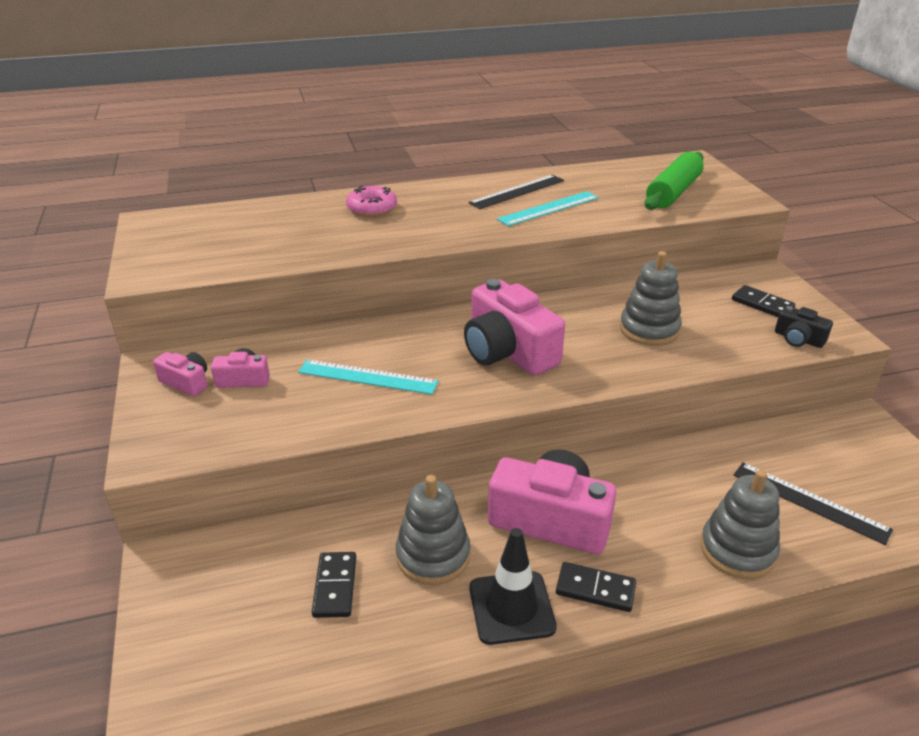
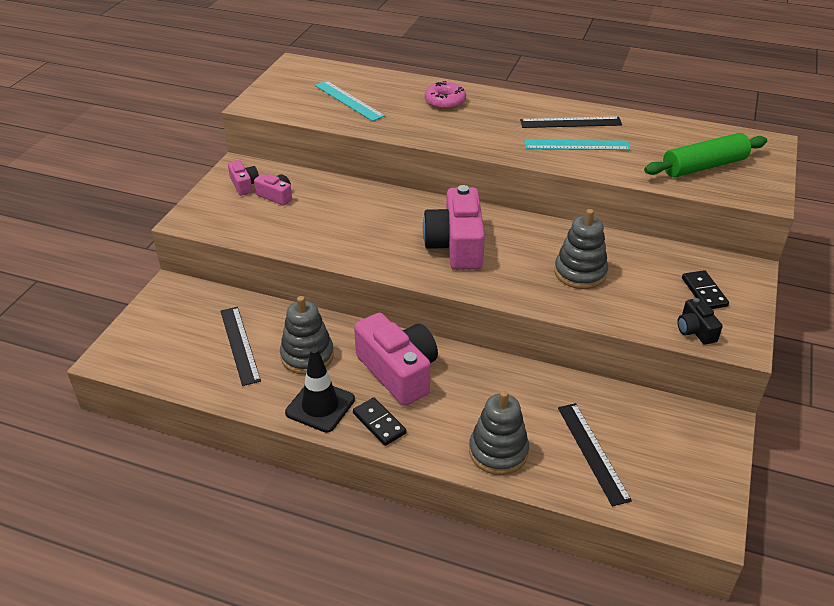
camera: 35 degrees right, 5 degrees up
(335, 586) = (239, 345): black domino -> black ruler
(367, 377) = (347, 225): turquoise ruler -> turquoise ruler (348, 100)

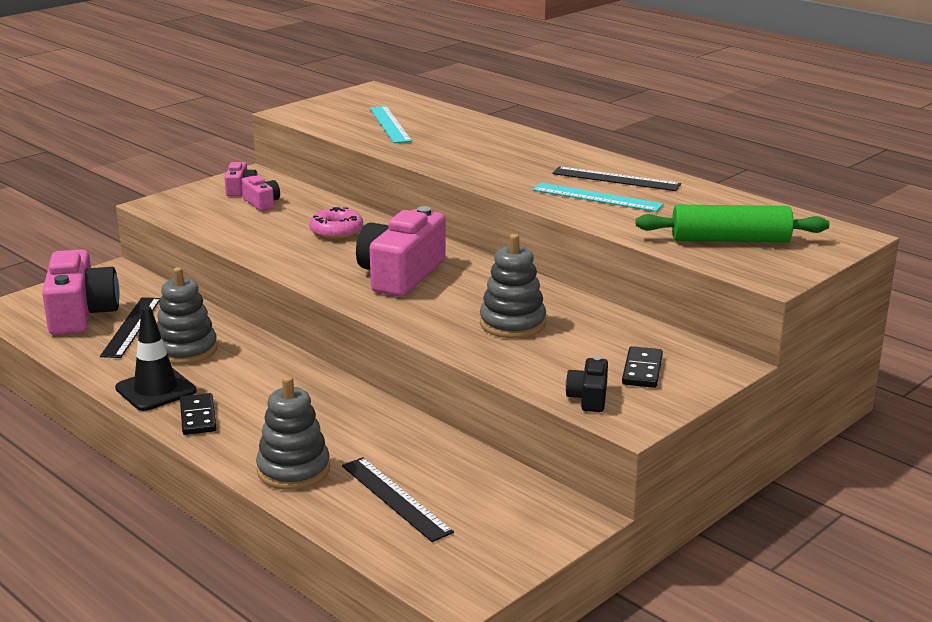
camera: 25 degrees right, 15 degrees down
(398, 371) = (263, 383): pink camera -> pink camera (81, 313)
(445, 101) = (493, 141): pink donut -> pink donut (336, 231)
(592, 452) = (395, 498): black ruler -> black ruler turned 45 degrees counterclockwise

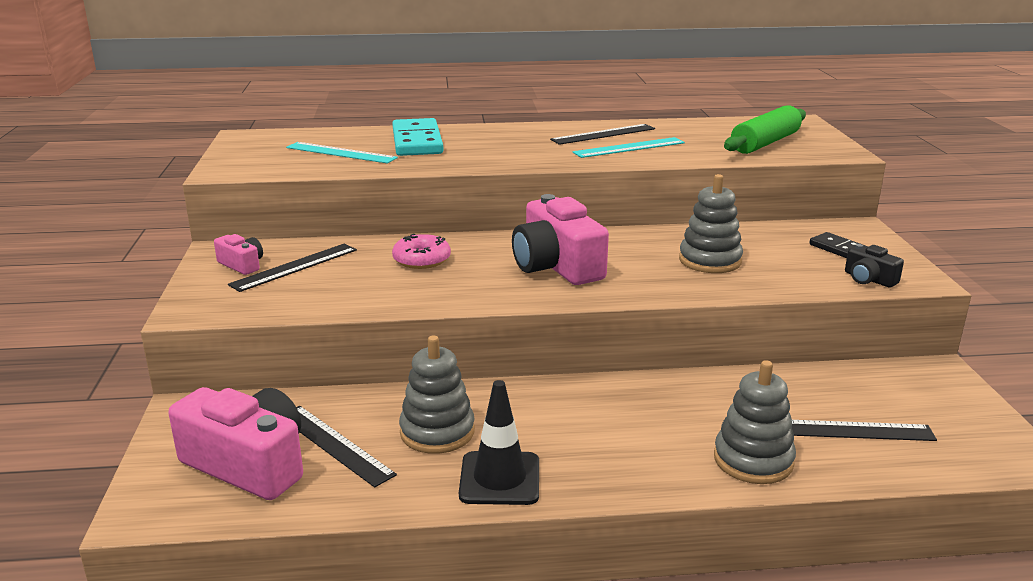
camera: 50 degrees left, 0 degrees up
(198, 417) = (590, 474): black domino -> none
(261, 203) = (294, 267): pink camera -> black ruler
(461, 134) = (417, 142): none -> turquoise domino

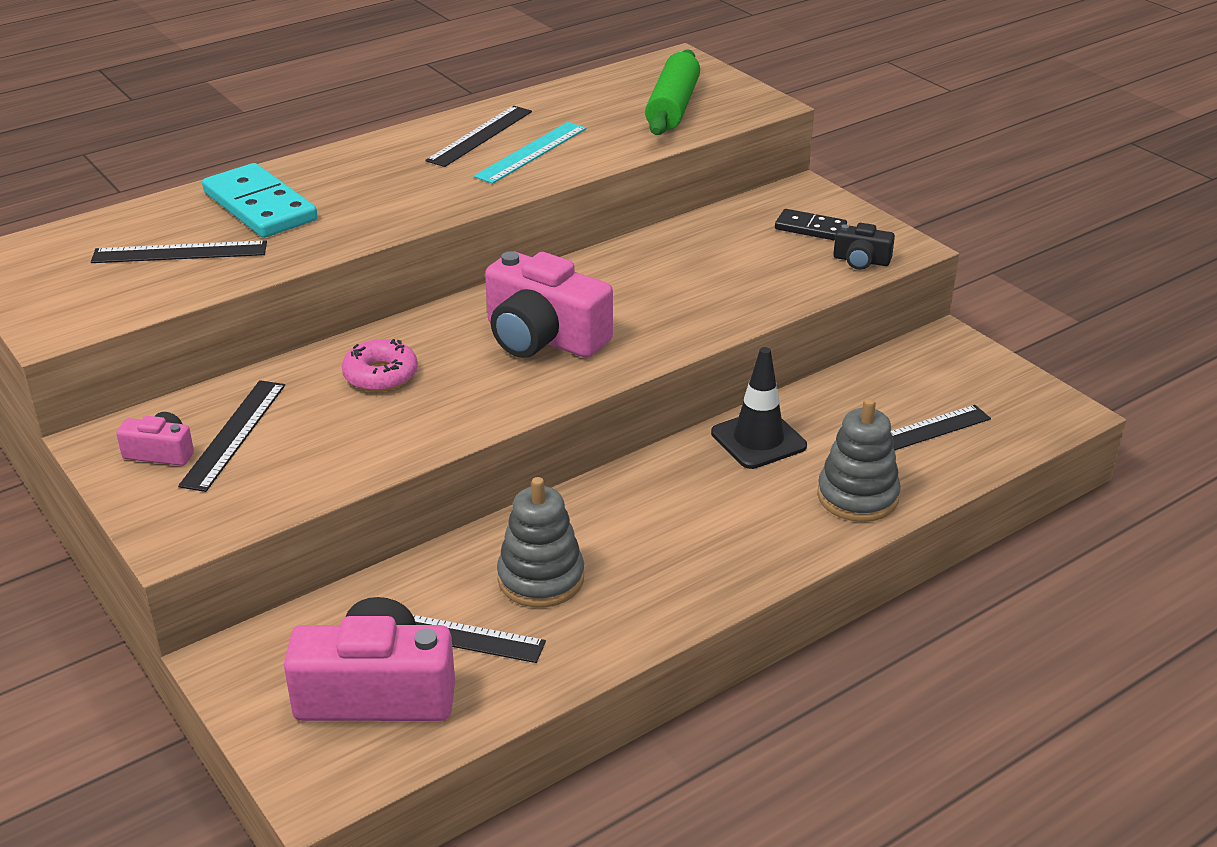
camera: 30 degrees left, 10 degrees up
(341, 153) = (180, 252): turquoise ruler -> black ruler
(499, 478) = (649, 605): black traffic cone -> black traffic cone (758, 440)
(710, 261) = (695, 281): grey stacking toy -> none

